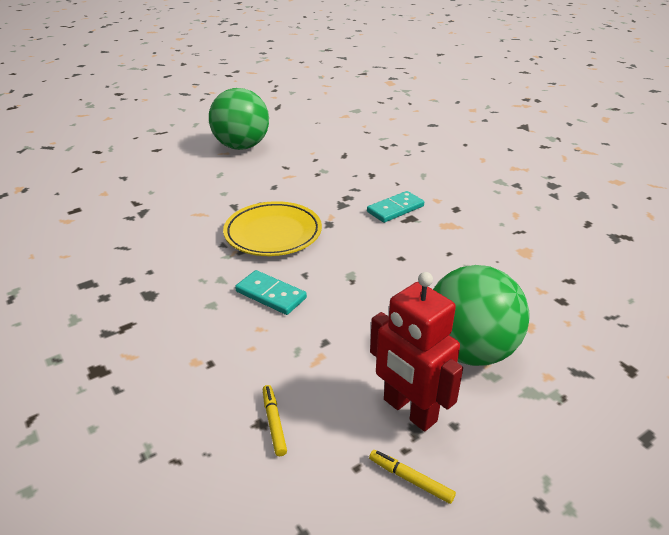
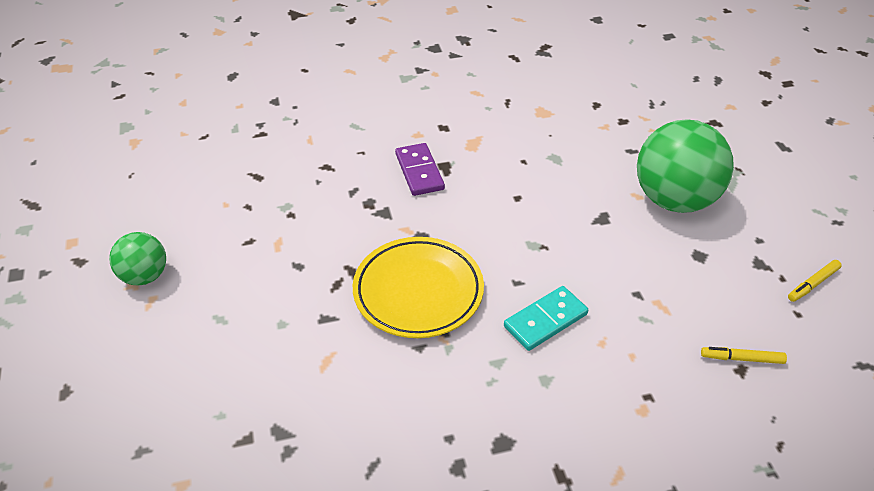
camera: 70 degrees left, 10 degrees up
(241, 146) = (145, 276): green ball -> green ball, size x0.54
(395, 209) = (419, 172): turquoise domino -> purple domino
(409, 410) = (740, 261): red robot -> none

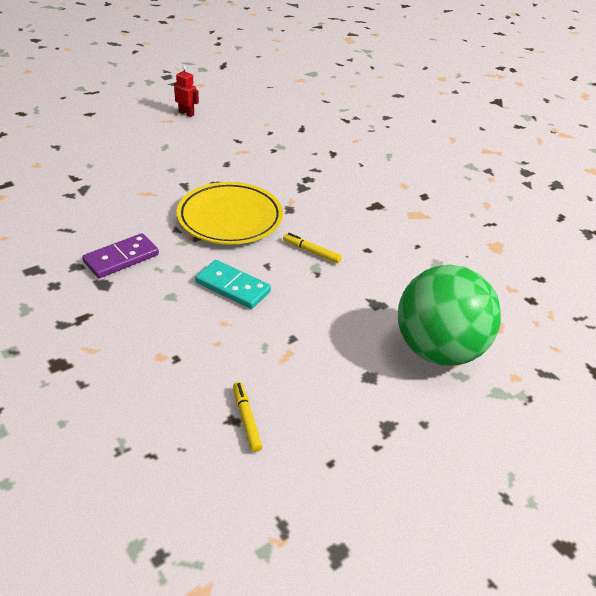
camera: 65 degrees right, 5 degrees down
(145, 276) = (186, 113): green ball -> red robot
(419, 172) = (360, 194): purple domino -> purple domino (121, 258)
(812, 284) = (383, 474): yellow marker -> yellow marker (311, 251)

